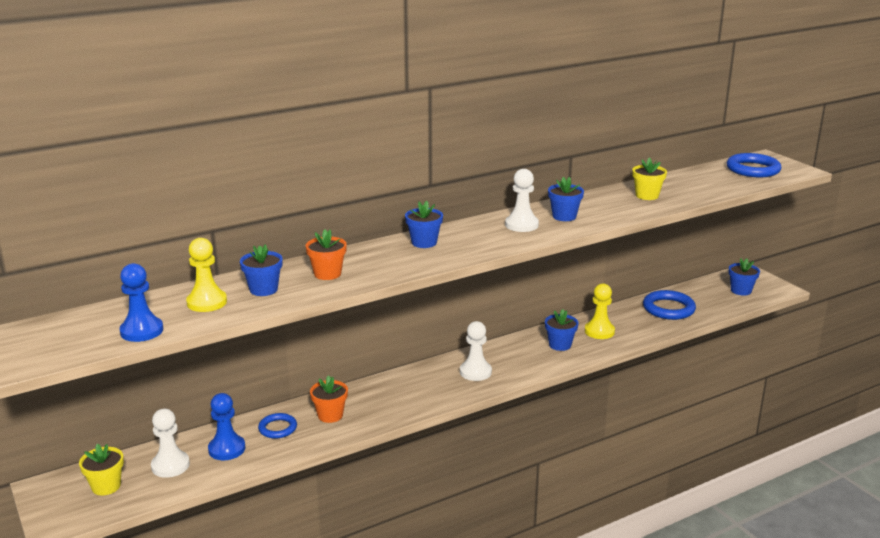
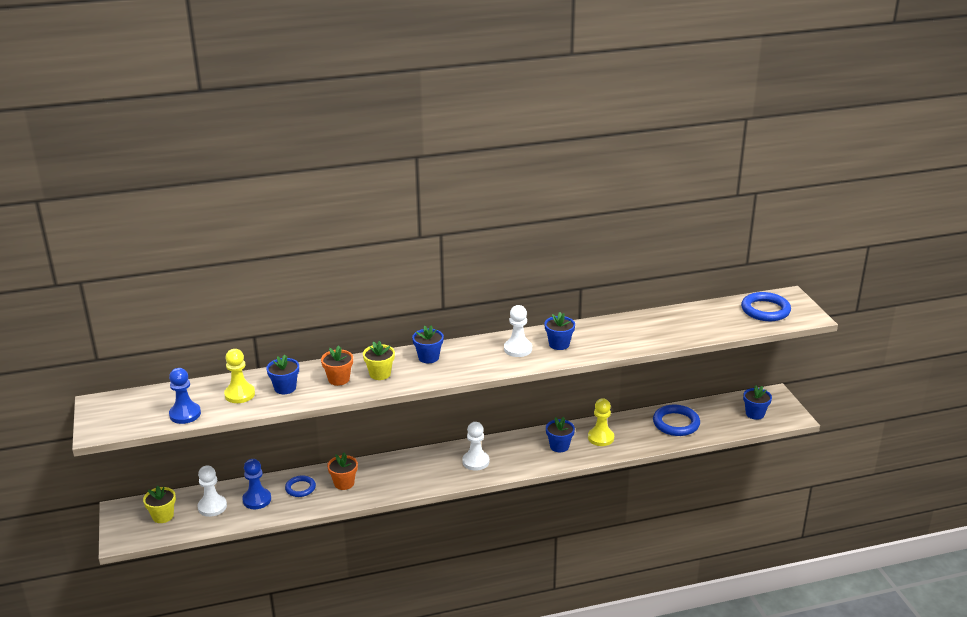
camera: 15 degrees right, 5 degrees up
(647, 196) = (646, 330): yellow flower pot -> yellow flower pot (380, 374)

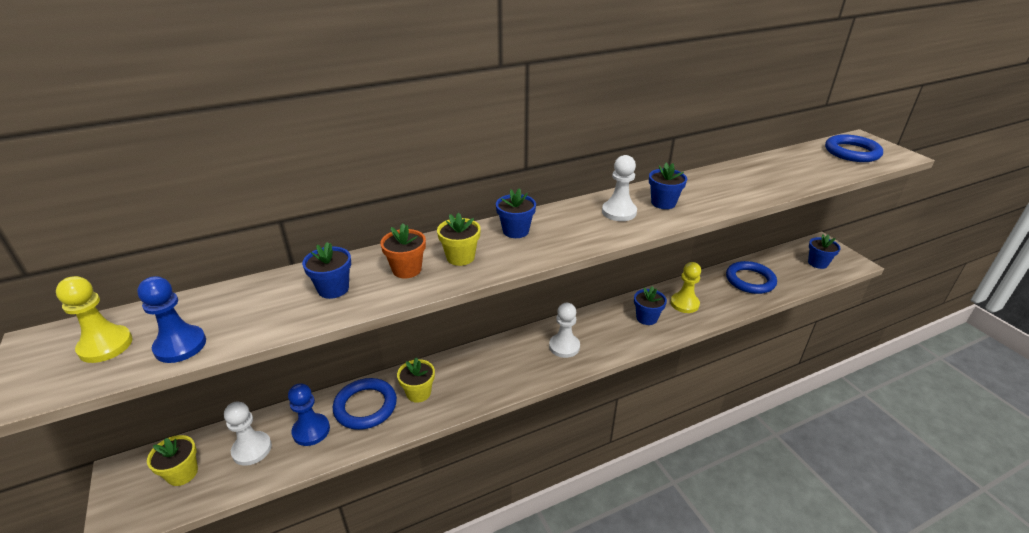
camera: 10 degrees left, 5 degrees up
(239, 394) = (267, 305): yellow pawn -> yellow pawn (105, 345)
(300, 488) = (365, 406): blue ring -> blue ring, size x1.66
(344, 483) = (418, 393): orange flower pot -> yellow flower pot

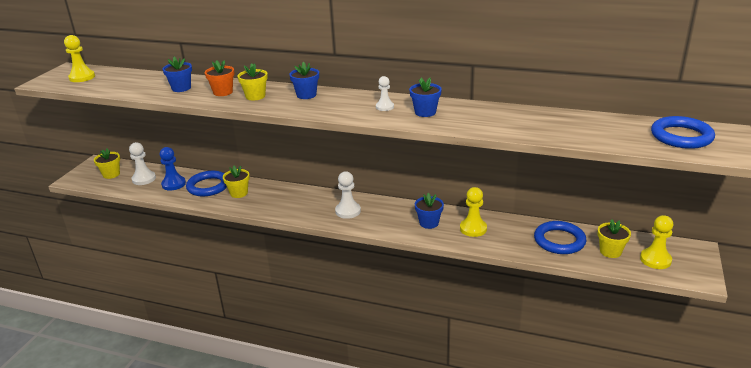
camera: 45 degrees right, 5 degrees down
(180, 346) = (100, 87): blue pawn -> none
(619, 212) = (384, 107): white pawn -> white pawn, size x0.65
(788, 271) = (610, 251): none -> yellow flower pot
(817, 263) = (655, 260): blue flower pot -> yellow pawn

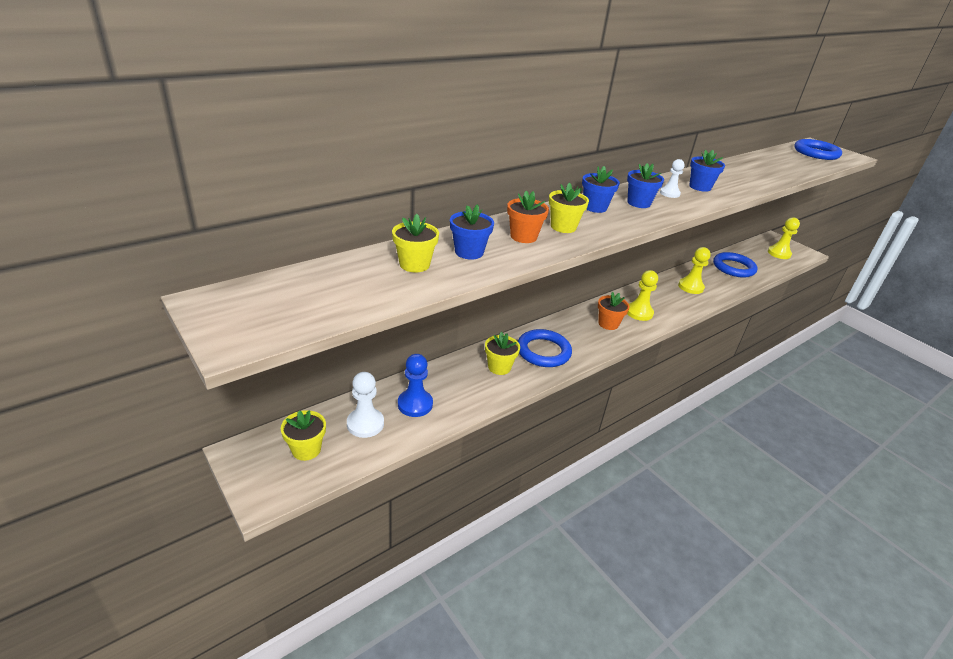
camera: 60 degrees left, 5 degrees up
(82, 77) = (284, 302): yellow pawn -> yellow pawn (639, 312)
(208, 186) = (456, 381): blue ring -> blue ring (543, 351)
(348, 211) = (608, 324): white pawn -> orange flower pot
(429, 223) = (665, 299): blue flower pot -> blue flower pot (639, 203)
(610, 251) = (759, 260): yellow flower pot -> yellow flower pot (414, 264)

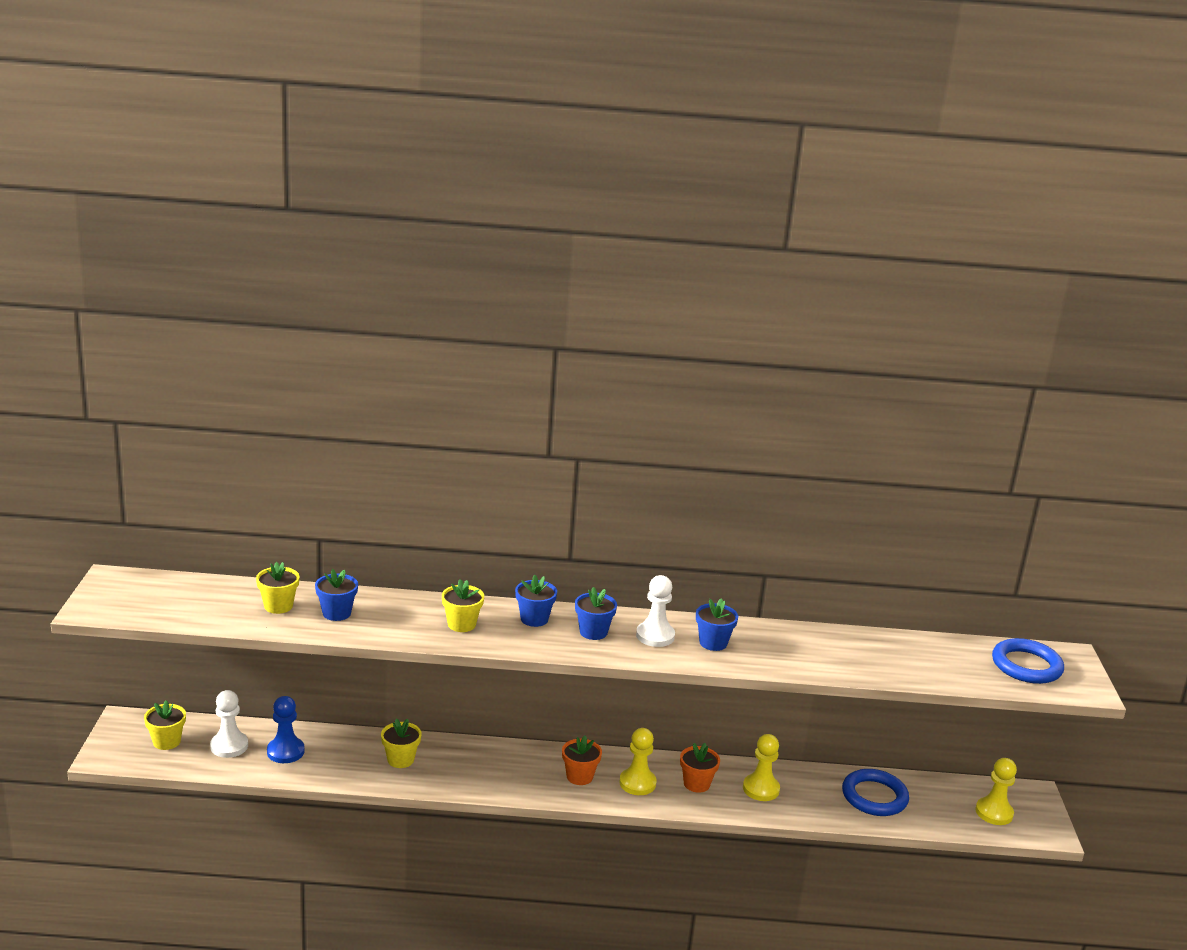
camera: 40 degrees right, 10 degrees down
(523, 236) = (407, 618): orange flower pot -> orange flower pot (696, 784)
(543, 351) = (465, 767): blue ring -> none
(669, 193) = (655, 636): white pawn -> white pawn, size x1.55

